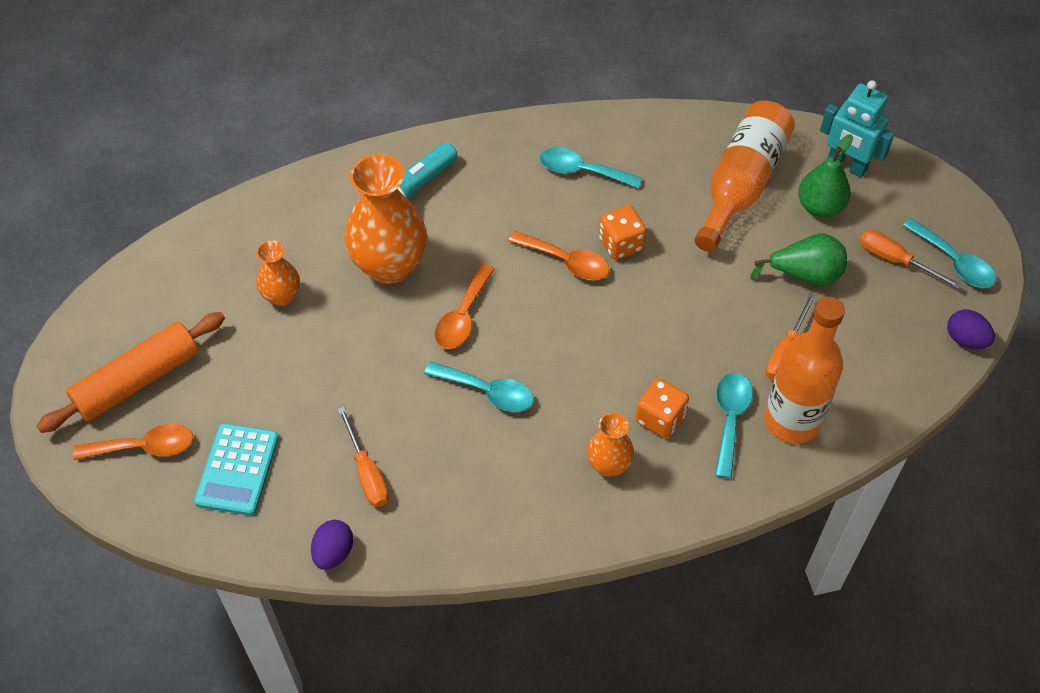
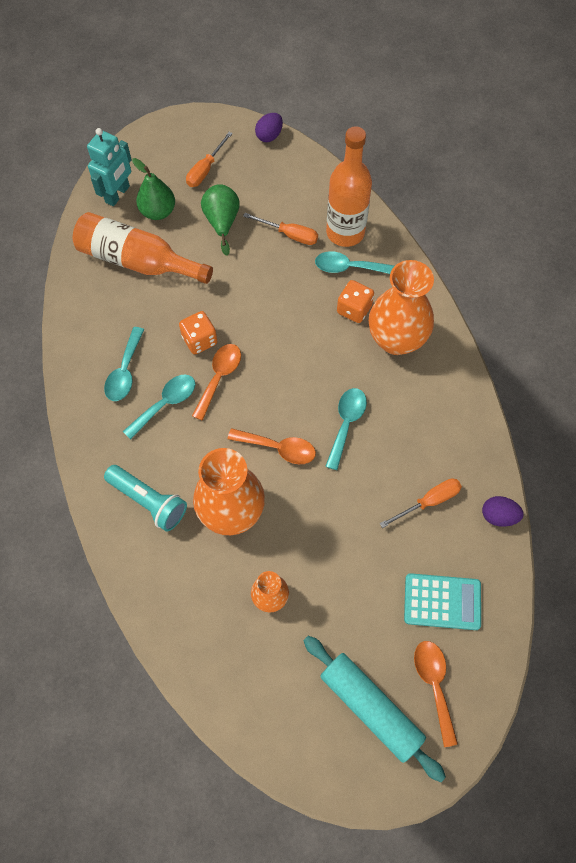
camera: 95 degrees left, 10 degrees up
(138, 381) = (370, 707): orange rolling pin -> turquoise rolling pin
(609, 465) = (396, 339): orange vase -> orange vase, size x1.91
(954, 262) = (205, 137): turquoise spoon -> turquoise spoon (165, 403)

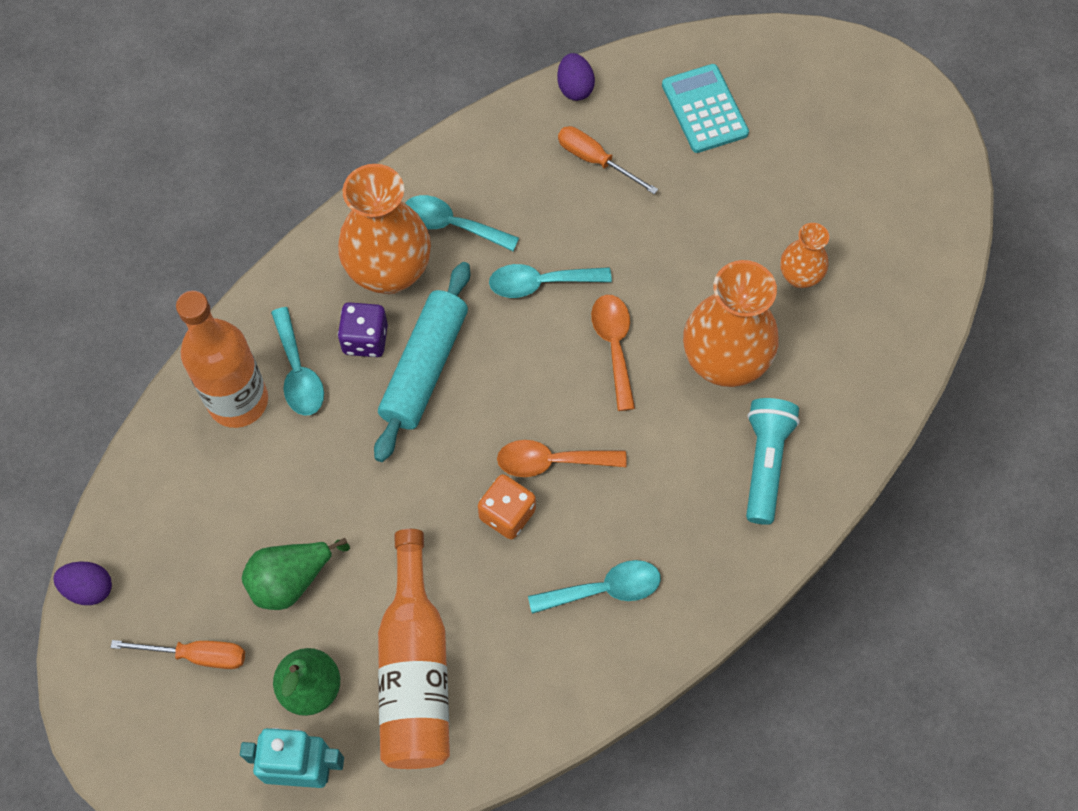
camera: 115 degrees left, 0 degrees up
(165, 403) = (624, 511): turquoise spoon -> turquoise spoon (451, 225)
(289, 235) = (274, 474): orange screwdriver -> none
(354, 309) = (365, 339): orange dice -> purple dice
(370, 707) = (853, 136): turquoise rolling pin -> turquoise rolling pin (424, 368)
(434, 684) = (795, 88): orange spoon -> none

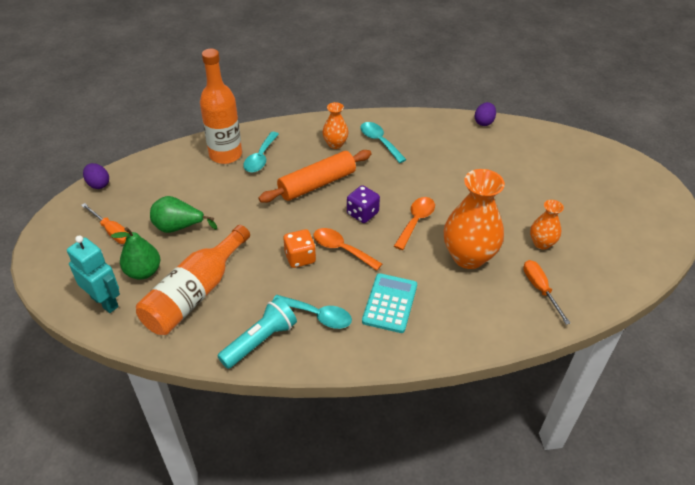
camera: 35 degrees right, 20 degrees down
(365, 339) = (301, 161): purple dice -> purple dice (362, 213)
(389, 272) = (335, 144): orange vase -> orange vase, size x0.52
(424, 368) = (317, 184): turquoise rolling pin -> orange rolling pin
(540, 283) = (401, 181): turquoise spoon -> none
(595, 160) = (470, 150): orange screwdriver -> orange screwdriver (540, 289)
(704, 109) = (544, 157): turquoise calculator -> turquoise calculator (389, 303)
(765, 463) = (453, 310): turquoise flashlight -> turquoise flashlight (260, 341)

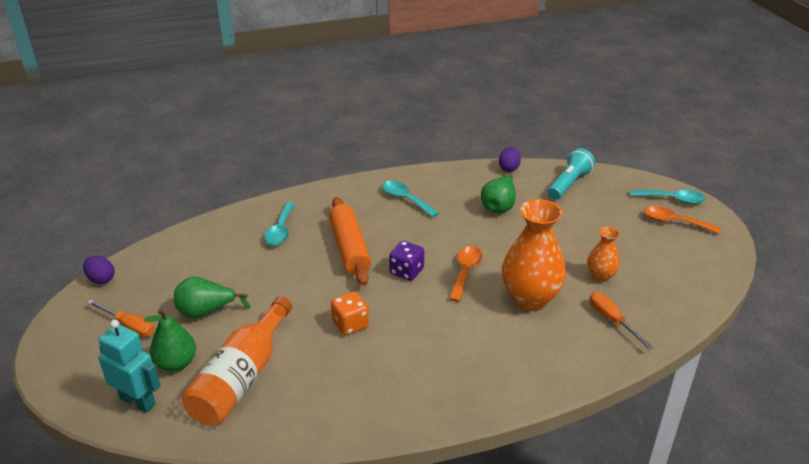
camera: 10 degrees left, 10 degrees down
(225, 155) = (241, 231): orange bottle -> none
(260, 341) = (328, 415): turquoise flashlight -> turquoise flashlight (569, 184)
(317, 184) = (349, 248): orange rolling pin -> orange rolling pin turned 60 degrees counterclockwise
(318, 315) = (385, 380): turquoise spoon -> turquoise spoon (672, 199)
(335, 144) = (359, 207): orange vase -> none
(341, 249) = (393, 310): orange spoon -> orange spoon (674, 222)
(389, 303) = (460, 356): turquoise calculator -> none
(464, 160) = (499, 206): none -> green pear

